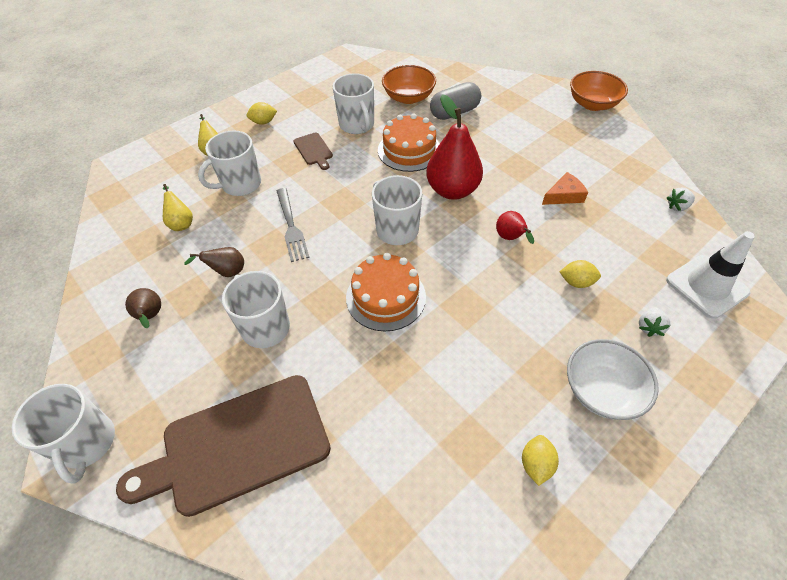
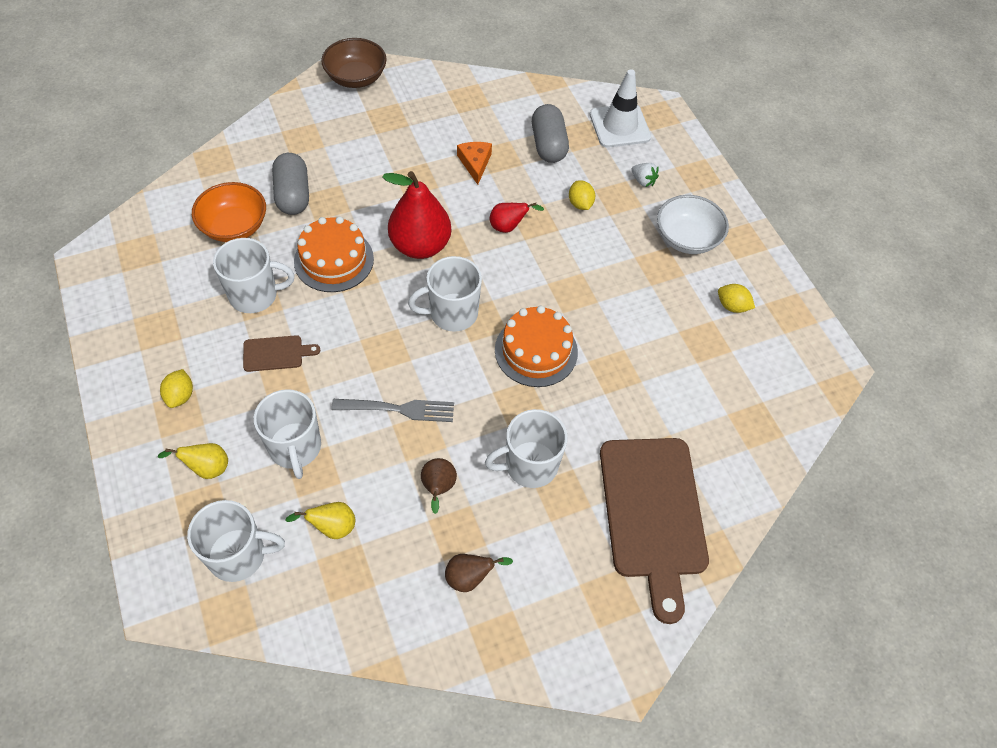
camera: 75 degrees left, 5 degrees up
(87, 443) = (609, 652): white mug -> white mug (238, 555)
(576, 282) = (580, 204): yellow lemon -> yellow lemon turned 45 degrees counterclockwise
(592, 104) = (356, 78): orange bowl -> brown bowl
(629, 237) = (548, 145): none -> grey capsule
(677, 206) = (529, 95): white strawberry -> none

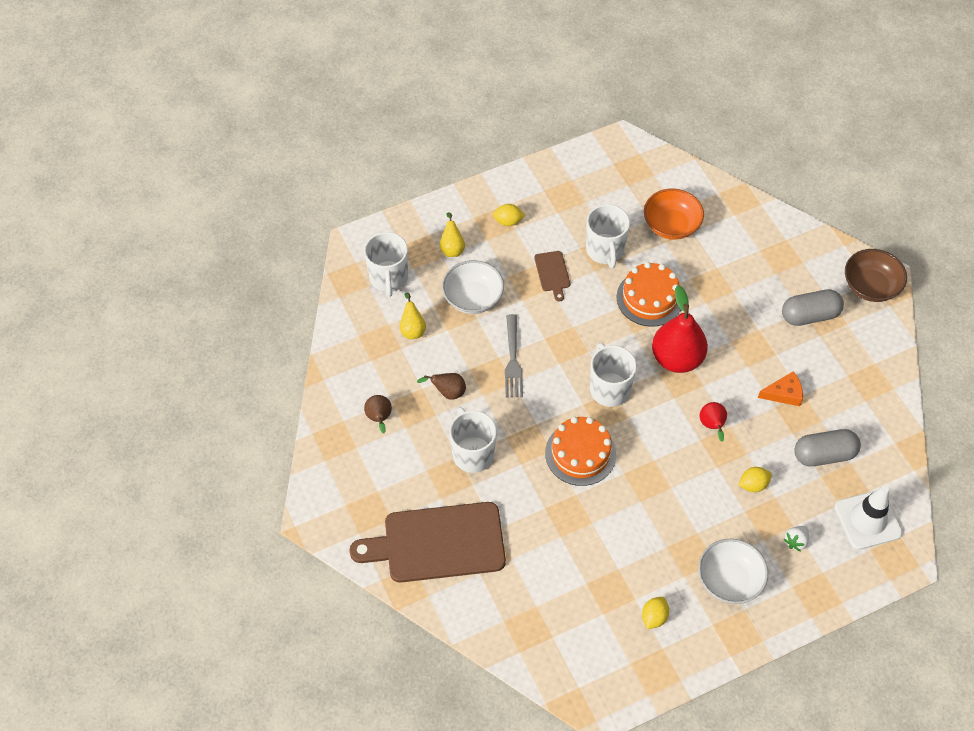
camera: 90 degrees right, 0 degrees up
(293, 195) = (714, 259): grey capsule -> grey capsule (809, 315)
(295, 448) = (473, 298): white mug -> white bowl

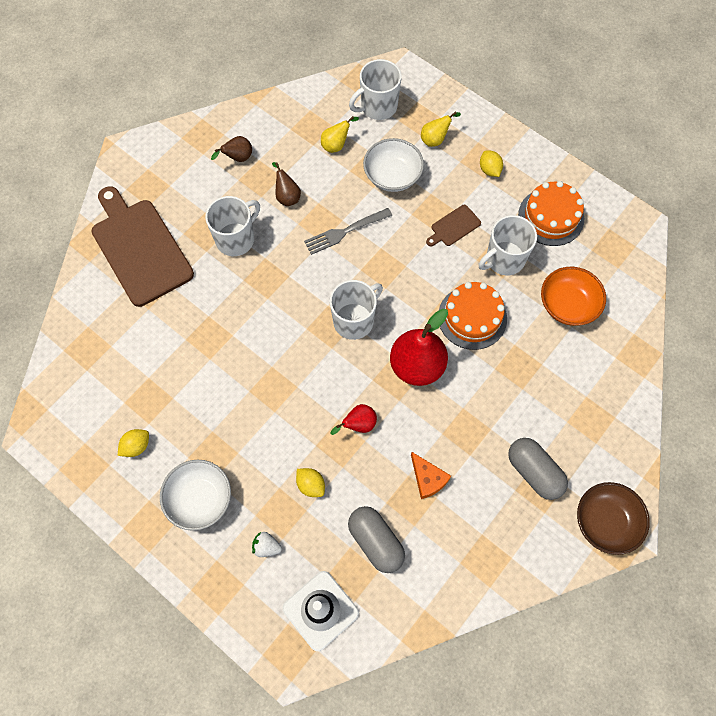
camera: 65 degrees right, 10 degrees up
(580, 453) = (275, 323): orange cake -> orange cake (551, 217)
(654, 617) = (136, 446): yellow lemon -> yellow lemon turned 45 degrees counterclockwise

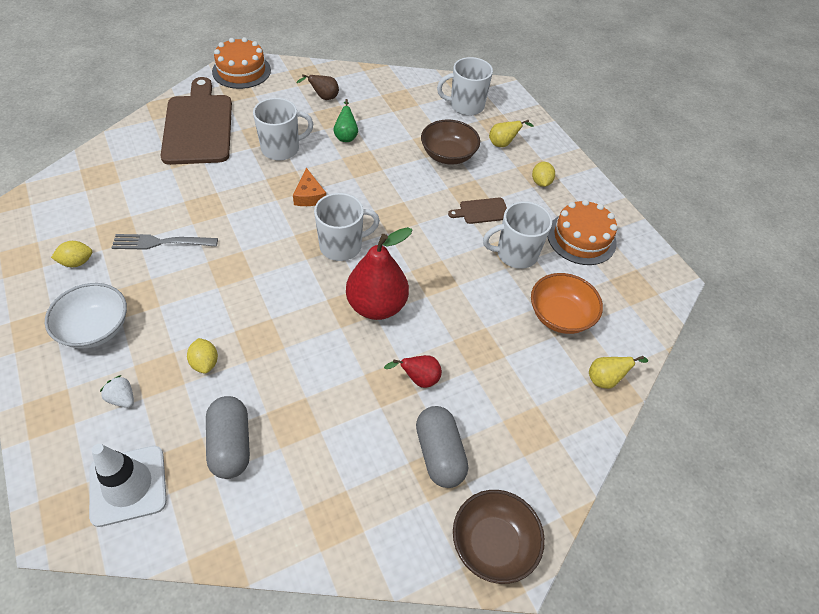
camera: 20 degrees right, 15 degrees down
(287, 196) = (346, 136): brown pear -> green pear
(336, 145) = (412, 118): yellow pear -> yellow pear (605, 379)
(345, 232) = (379, 178): grey fork -> grey fork (161, 242)
(358, 424) = (287, 331): red pear -> red pear (419, 379)
(392, 176) = (448, 155): white bowl -> brown bowl
(428, 478) = (323, 409): orange cheese -> orange cheese (309, 195)
(472, 317) = (456, 288): orange cake -> orange cake (241, 71)

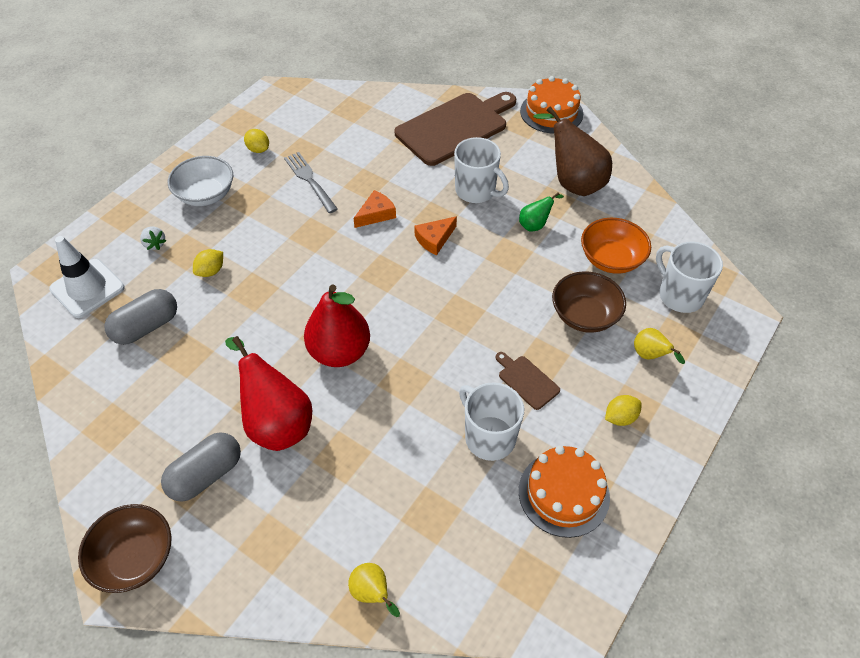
camera: 65 degrees right, 0 degrees up
(122, 398) = (154, 244): white strawberry -> white strawberry turned 135 degrees clockwise
(248, 217) = (376, 214): none -> orange cheese
(323, 98) = (573, 182): brown pear -> brown pear, size x2.04
(342, 246) = (392, 292): white mug -> none
(419, 379) = (277, 423): red pear -> red pear, size x2.04
(560, 316) = (431, 515): orange bowl -> orange bowl (611, 259)

